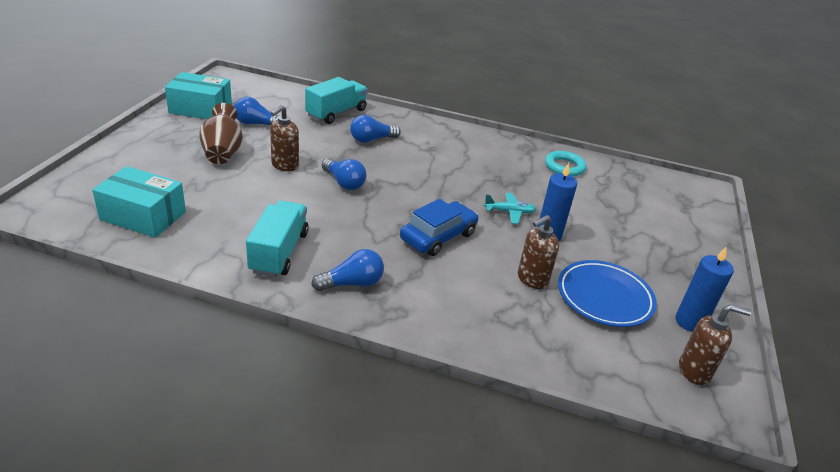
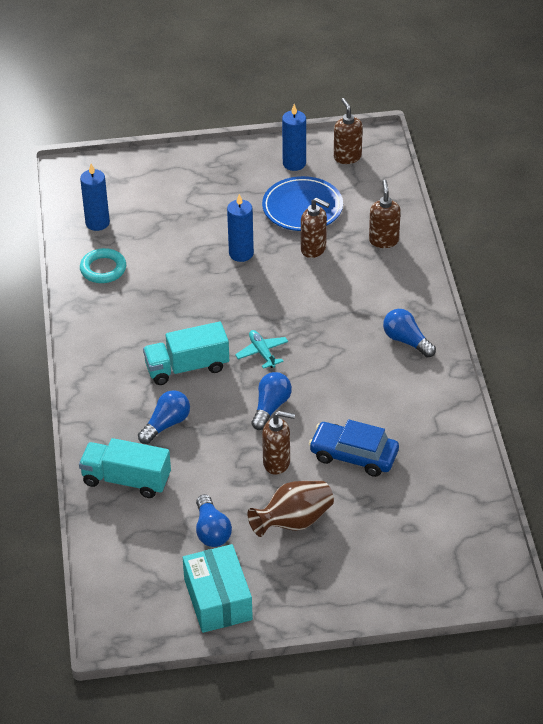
camera: 110 degrees left, 10 degrees up
(143, 216) = (439, 507): turquoise box -> none
(279, 252) = (408, 398): turquoise truck -> turquoise truck (187, 367)
(371, 140) = (166, 424): blue light bulb -> blue light bulb turned 90 degrees counterclockwise
(438, 236) = (302, 316): blue car -> blue car (353, 455)
(509, 212) = (225, 285): turquoise plane -> turquoise plane (262, 353)
(519, 335) = (383, 240): none -> brown soap dispenser
(626, 181) = (97, 223): none -> blue candle

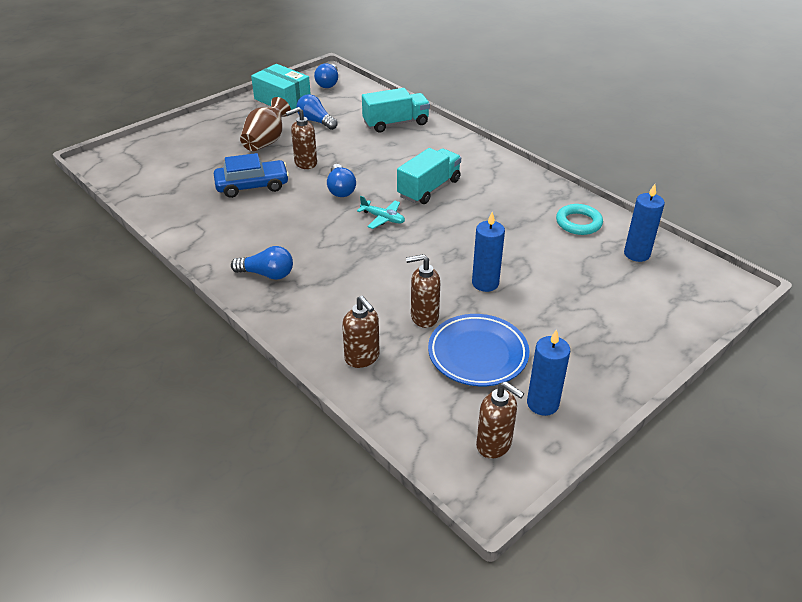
camera: 145 degrees right, 5 degrees down
(166, 424) = (404, 155): blue light bulb -> blue light bulb (328, 83)

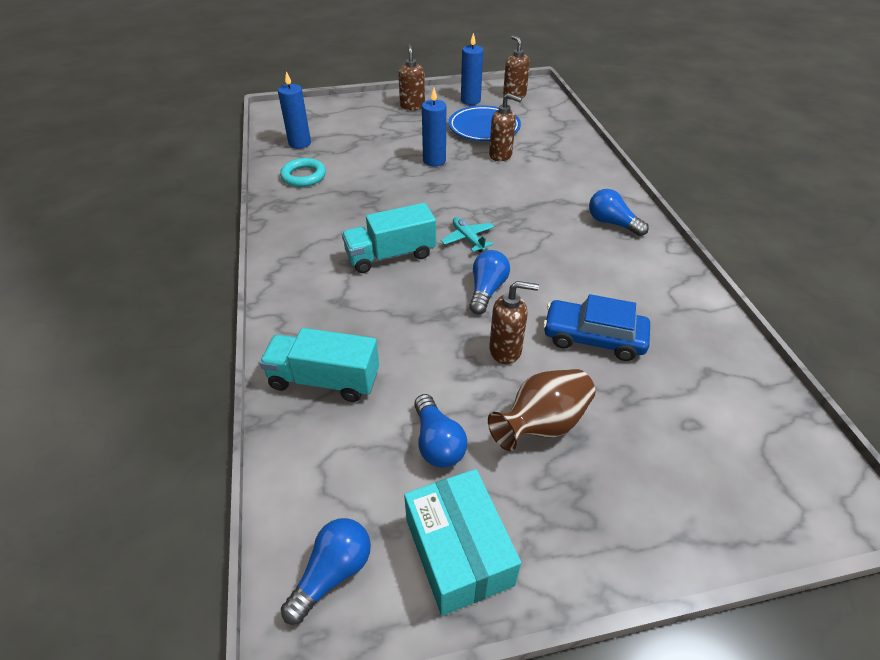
camera: 150 degrees left, 5 degrees up
(362, 358) = (562, 147): brown soap dispenser -> brown soap dispenser (412, 106)

